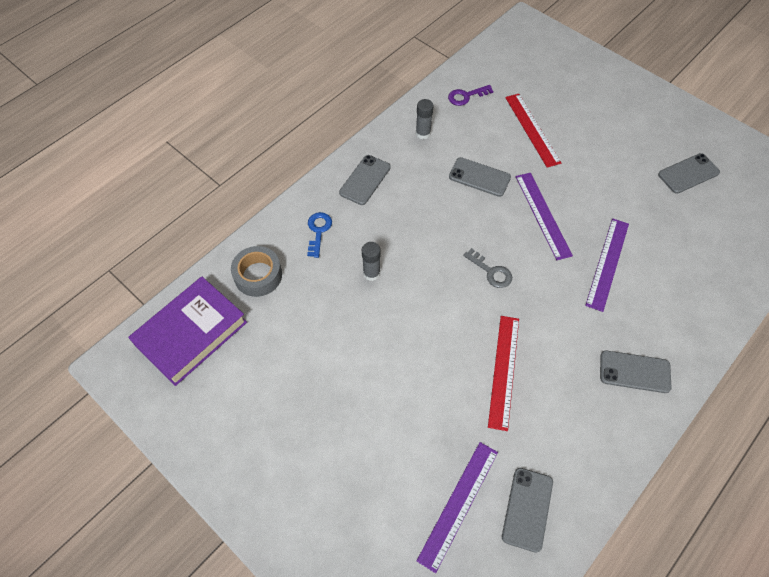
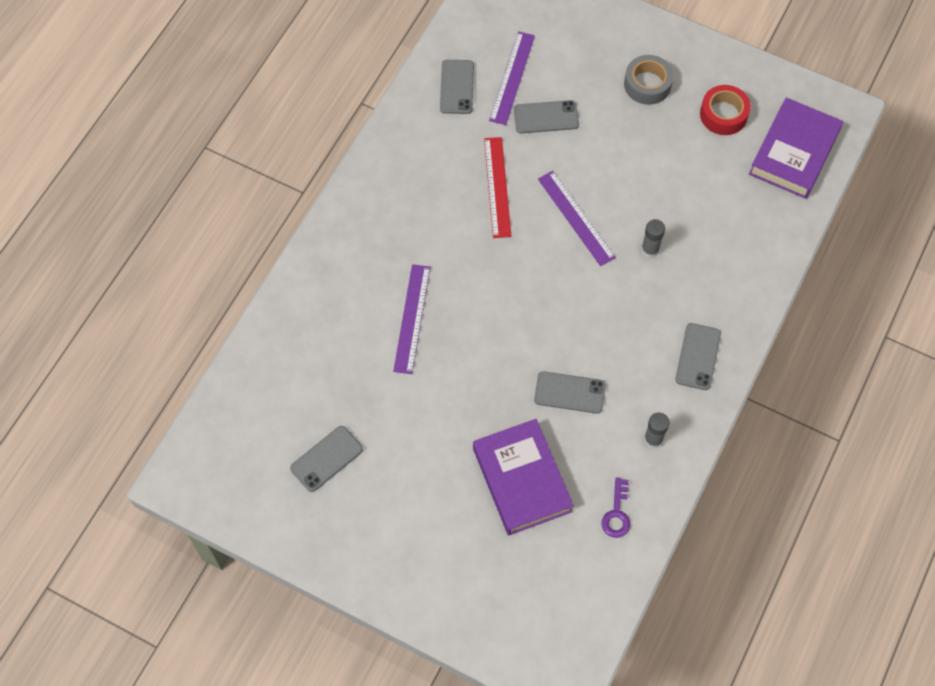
camera: 165 degrees right, 5 degrees up
(240, 393) = (723, 114): none -> red tape
(258, 275) = (761, 220): grey tape -> grey tape (647, 84)
(318, 231) = (722, 282): blue key -> none
(466, 96) = (617, 513): purple key -> purple key turned 135 degrees clockwise
(491, 272) = (530, 280): grey key -> none
(532, 129) = (522, 479): red ruler -> purple book
(542, 215) = (489, 360): purple ruler -> purple ruler (576, 218)
(634, 372) = (377, 214): grey phone -> grey phone (546, 117)

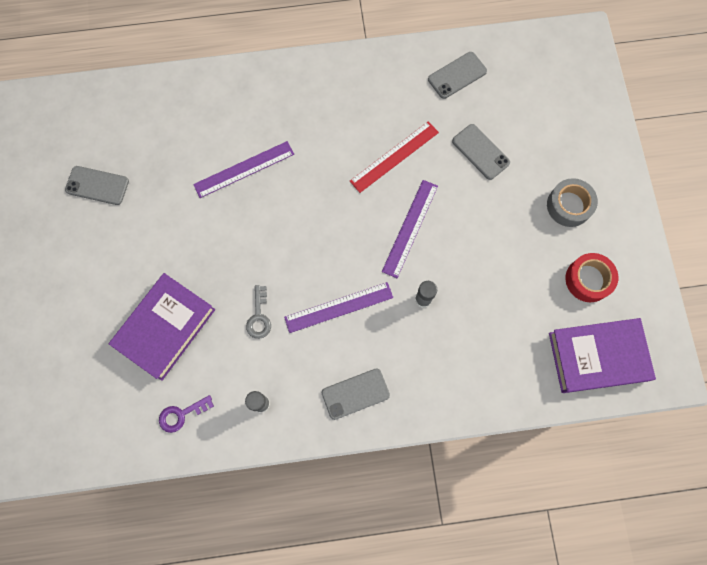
camera: 55 degrees right, 10 degrees up
(512, 78) = (495, 107): purple ruler -> purple ruler (339, 307)
(569, 392) = (259, 317): grey phone -> grey key

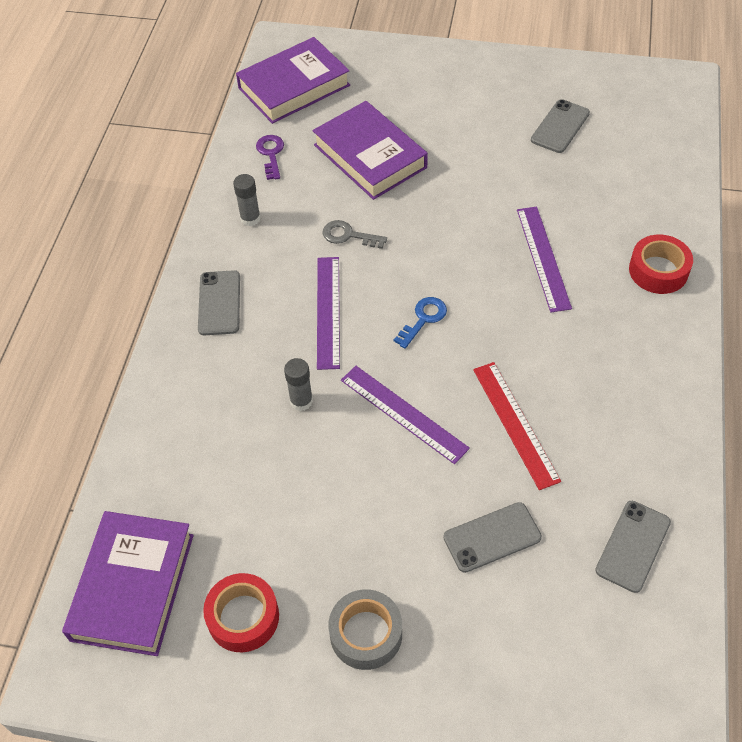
camera: 110 degrees right, 20 degrees down
(88, 426) = (294, 87): none -> purple book
(236, 92) = (658, 271): none -> red tape
(325, 237) = (423, 319): none -> blue key
(457, 75) = (633, 546): grey phone -> grey phone turned 45 degrees clockwise

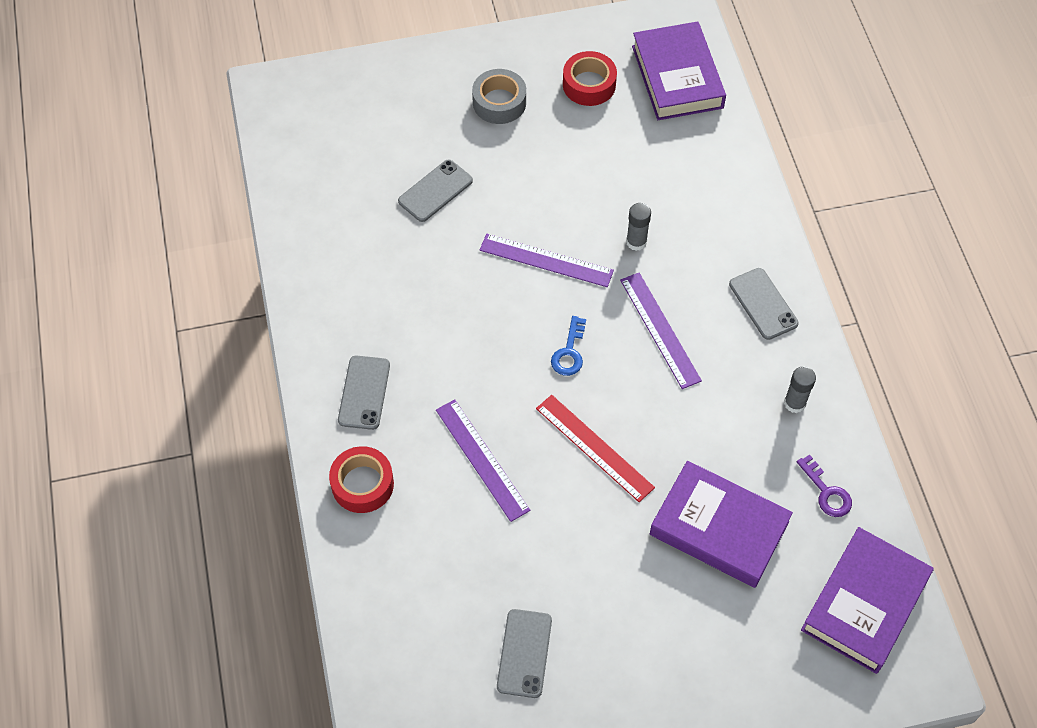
camera: 155 degrees right, 5 degrees up
(348, 235) = (686, 417): grey key -> none
(515, 424) = (449, 283): red ruler -> red ruler (594, 447)
(633, 546) = (326, 220): grey phone -> grey phone (364, 392)

